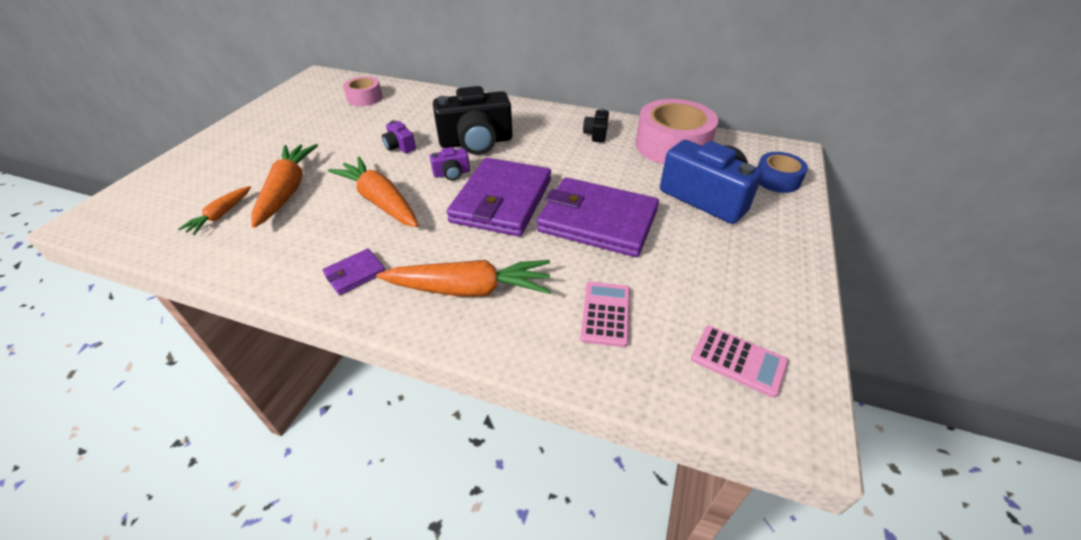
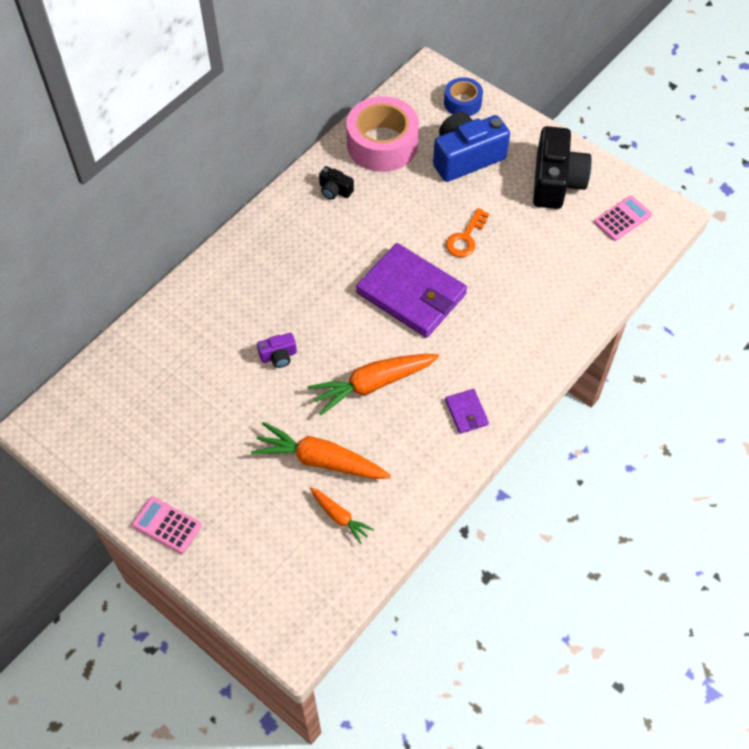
camera: 70 degrees left, 15 degrees up
(365, 98) = (141, 376): pink tape -> none
(452, 173) = (351, 321): purple camera -> none
(470, 289) = (512, 340): orange carrot -> none
(476, 142) = (302, 289): black camera -> black camera (556, 182)
(597, 221) = (466, 238): purple wallet -> orange key
(605, 314) = (563, 269): pink calculator -> pink calculator (167, 525)

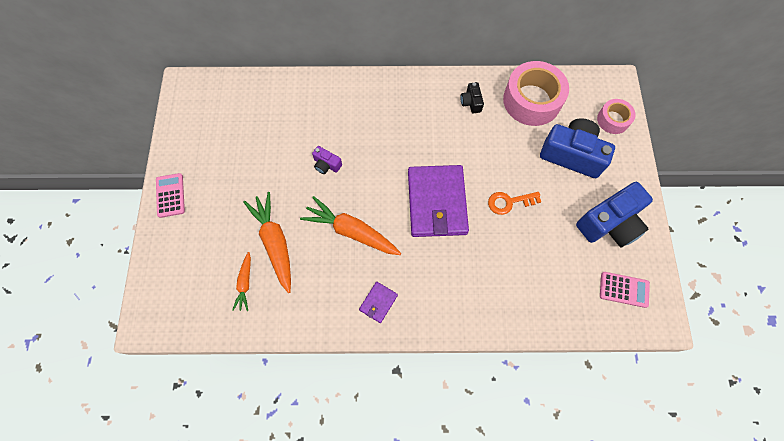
camera: 50 degrees right, 10 degrees up
(462, 103) = (613, 120): blue tape -> pink tape
(556, 182) = (609, 223): black camera -> blue camera

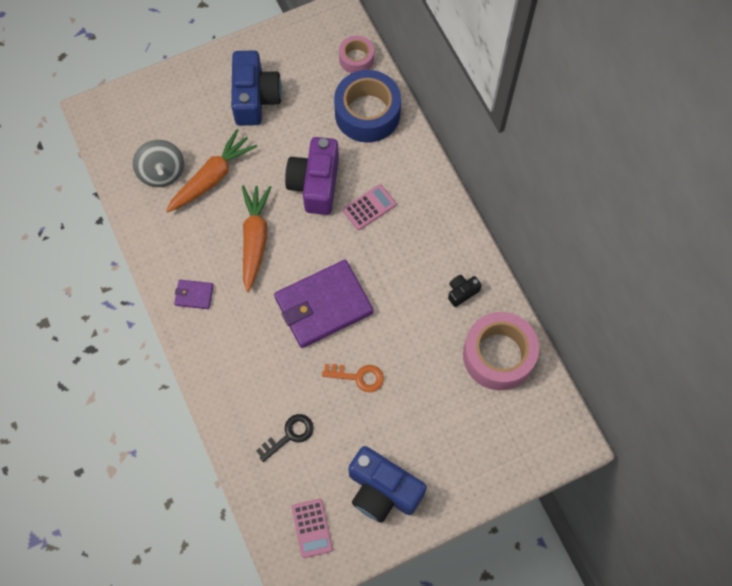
camera: 65 degrees right, 0 degrees up
(170, 195) = (217, 66): pink calculator -> pink calculator (369, 207)
(245, 283) = (162, 172): orange carrot -> grey spinning top
(286, 102) = (367, 113): none -> blue tape
(326, 164) = (315, 184): purple camera -> purple camera, size x2.17
(509, 202) = (358, 377): orange key -> orange key turned 135 degrees clockwise
(538, 274) = (289, 435): none -> black key
(572, 155) = (449, 422): blue camera -> blue camera (255, 98)
(613, 120) = (519, 454): pink tape -> pink tape (356, 59)

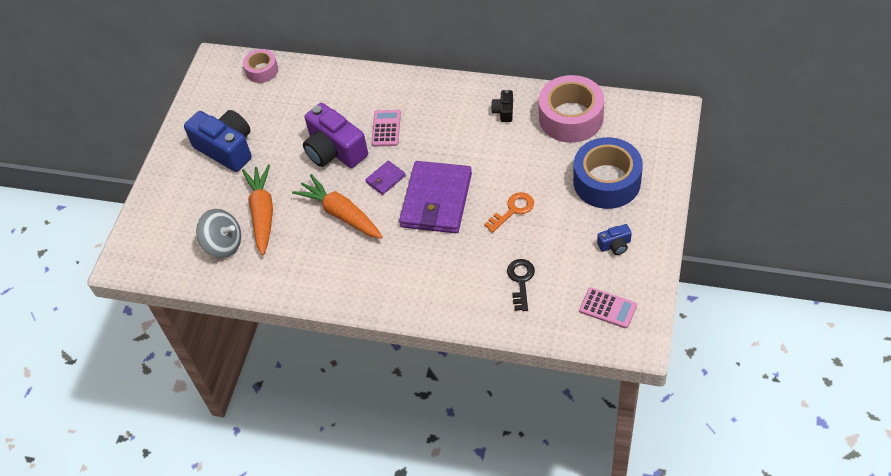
camera: 45 degrees left, 15 degrees down
(194, 295) = (348, 280): purple wallet -> purple wallet (385, 179)
(367, 113) = (311, 88): blue tape -> blue tape (607, 181)
(382, 490) = (615, 245): blue camera -> blue camera, size x0.46

